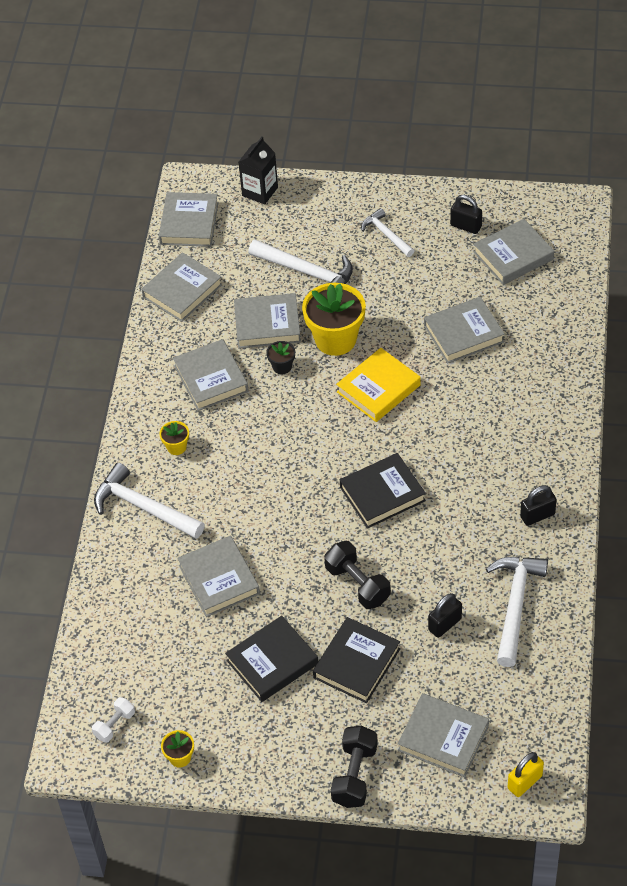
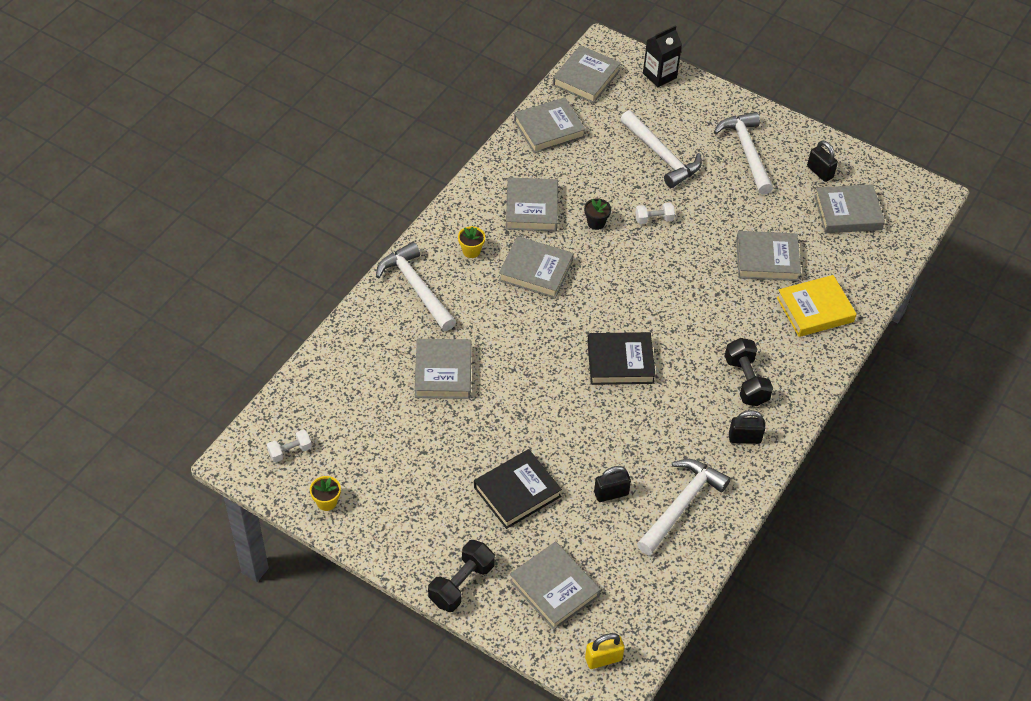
camera: 20 degrees right, 0 degrees up
(267, 324) = (603, 184): grey book -> grey book (536, 270)
(272, 662) = (447, 459): black book -> none
(335, 339) = (654, 219): yellow flower pot -> white dumbbell
(357, 584) = (556, 427): black dumbbell -> black dumbbell (746, 381)
(378, 389) = (667, 274): yellow book -> yellow book (815, 309)
(386, 235) = (747, 152): white hammer -> white hammer, size x1.64

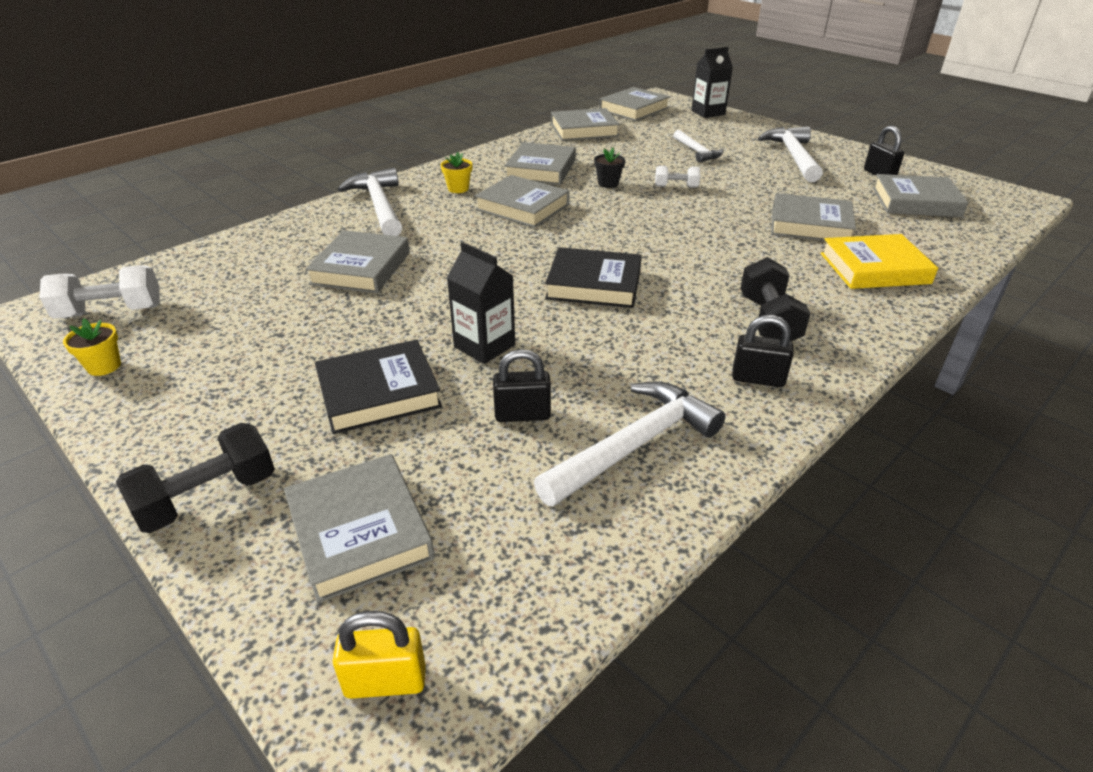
camera: 15 degrees right, 15 degrees down
(290, 451) = (111, 312): white dumbbell -> white dumbbell, size x1.65
(566, 439) = (484, 346): none -> black carton
(661, 155) = (696, 151): white hammer -> white hammer, size x0.61

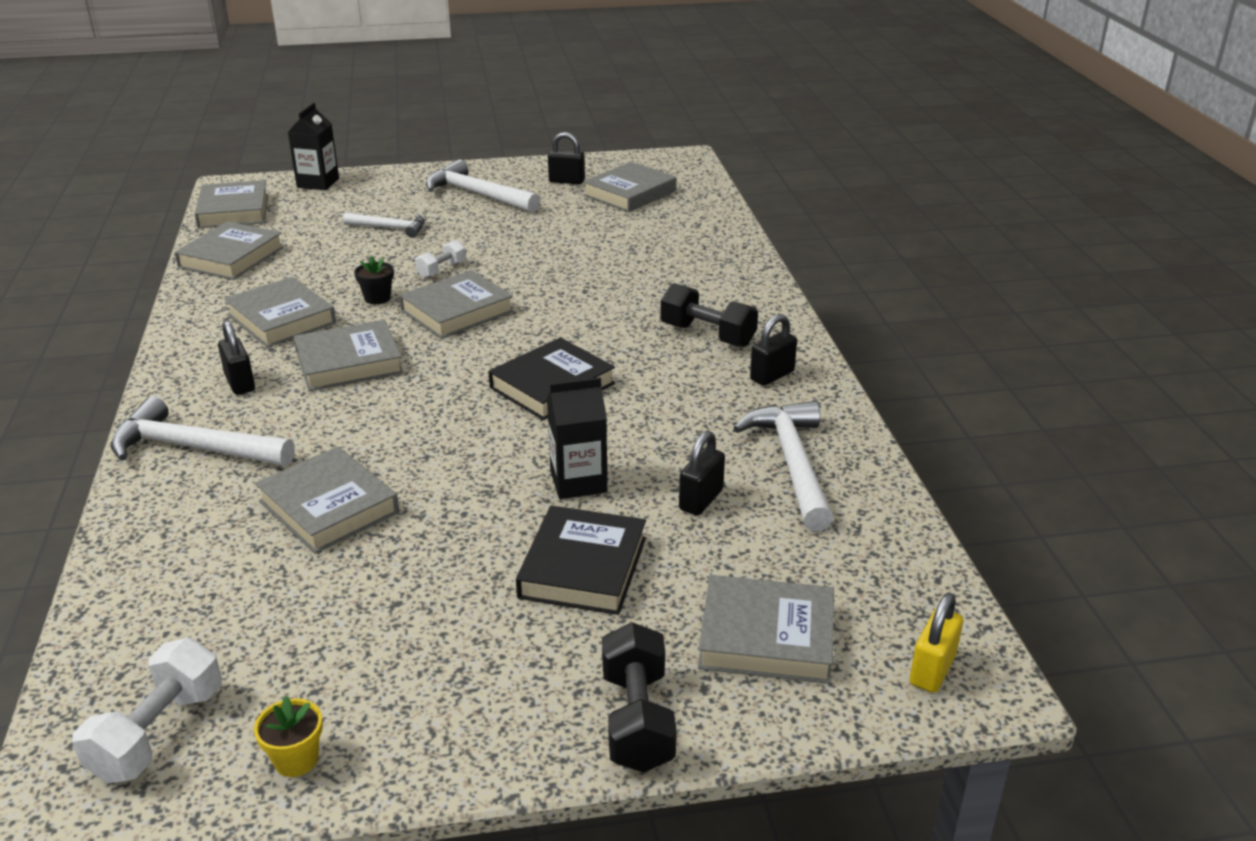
camera: 55 degrees left, 5 degrees down
(458, 189) = (240, 383): yellow flower pot -> black padlock
(810, 225) = (599, 249): grey book -> grey book (457, 311)
(874, 268) = (695, 259): yellow book -> none

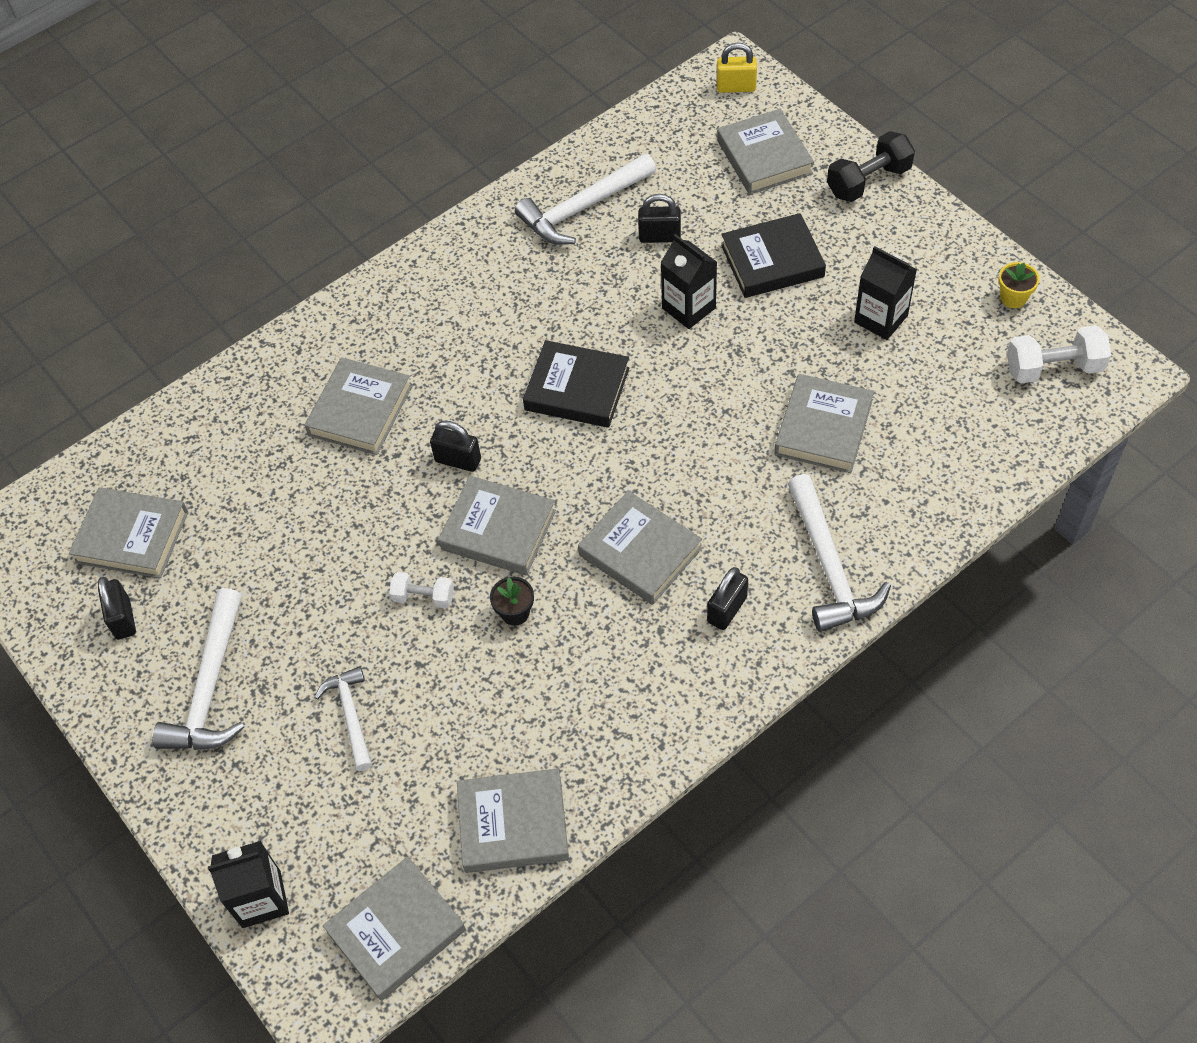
camera: 115 degrees left, 25 degrees up
(281, 319) = (605, 665): grey book -> grey book (360, 411)
(407, 615) = (881, 319): none -> black carton
(707, 335) = (427, 329): black dumbbell -> none
(772, 375) = (468, 263): black padlock -> black padlock (458, 460)

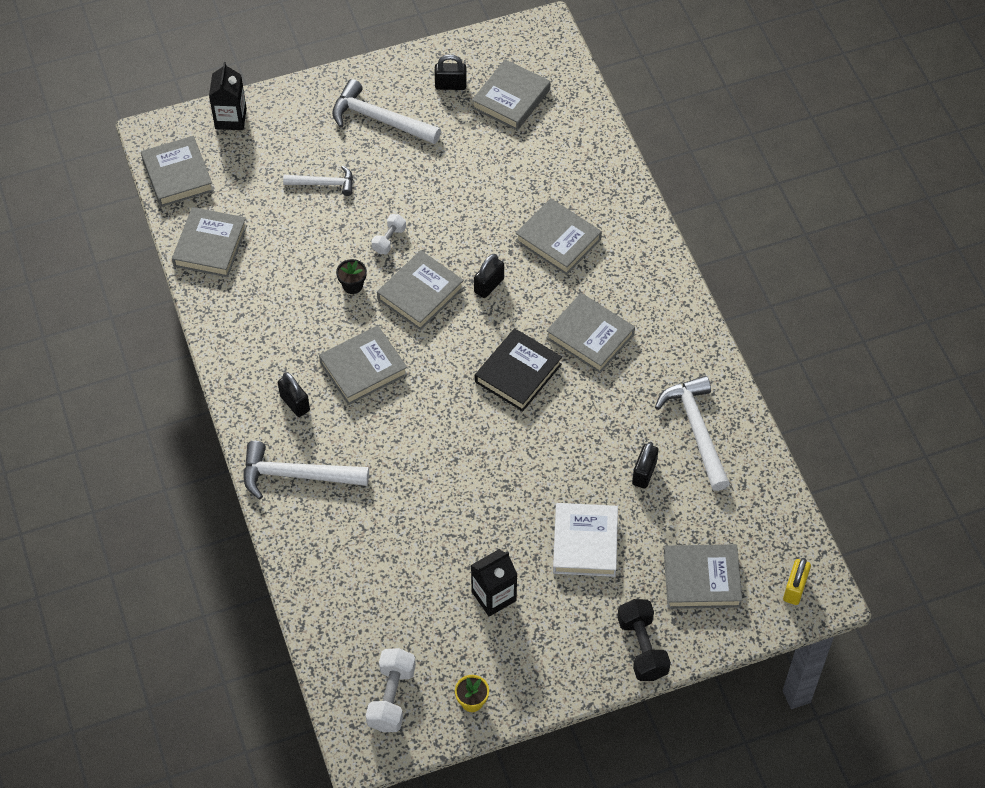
camera: 105 degrees right, 0 degrees up
(688, 308) = (562, 468): black carton -> none
(772, 261) = (585, 543): black book -> white book
(823, 428) = (411, 516): grey book -> grey book (590, 336)

